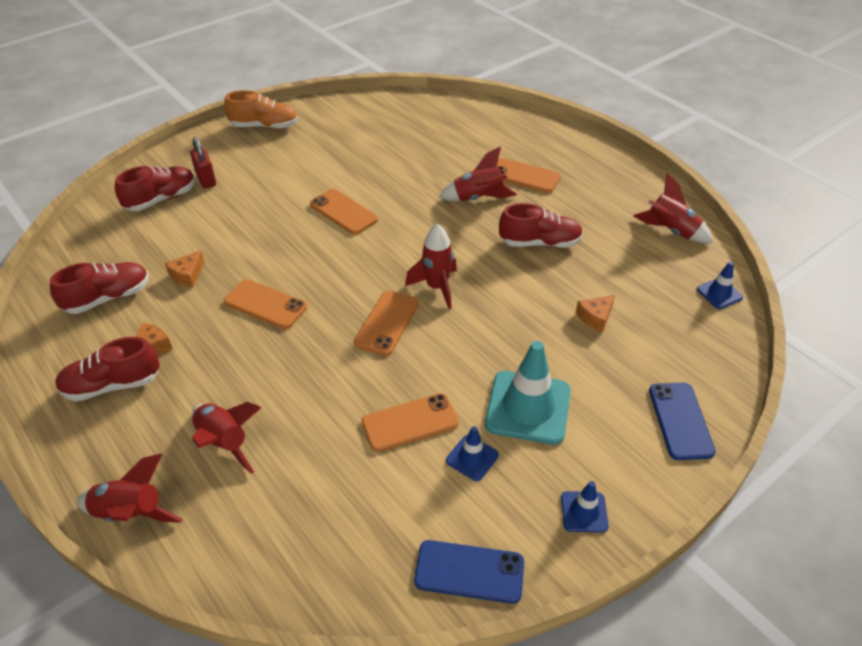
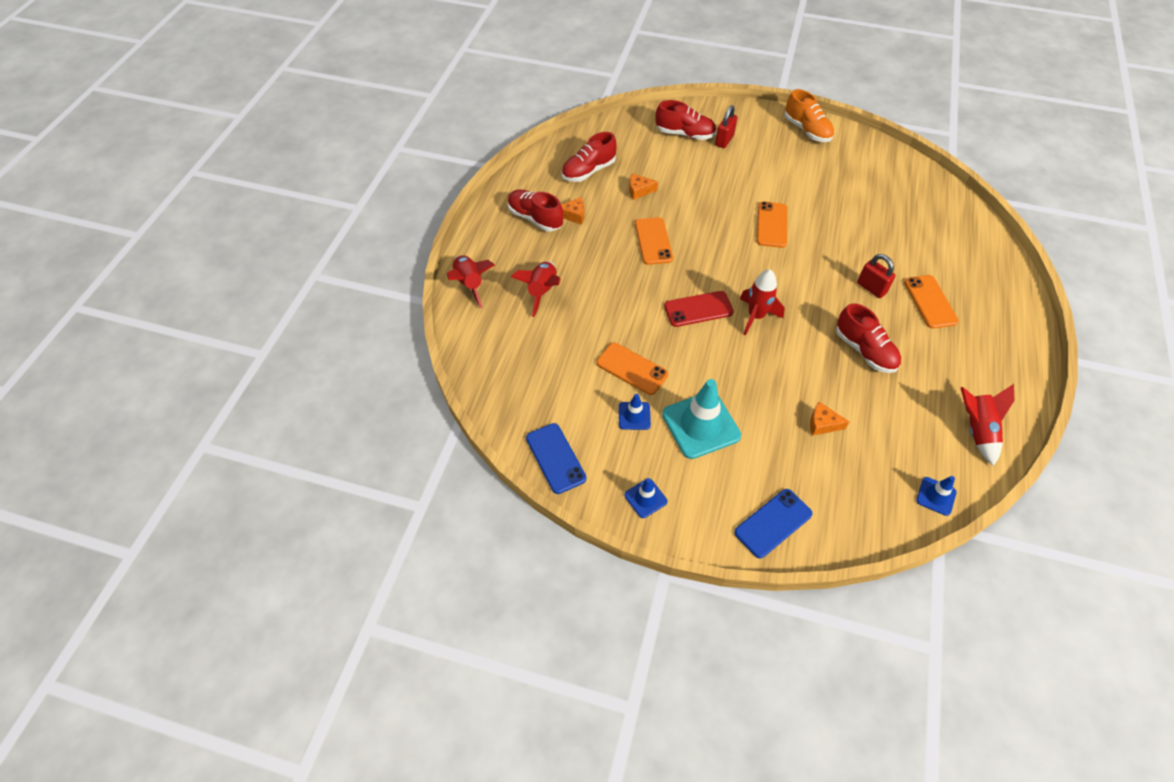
camera: 55 degrees right, 10 degrees up
(108, 298) = (588, 171): red shoe -> red shoe turned 120 degrees clockwise
(387, 323) = (698, 309): orange phone -> red phone
(478, 198) = (871, 288): red rocket -> red padlock

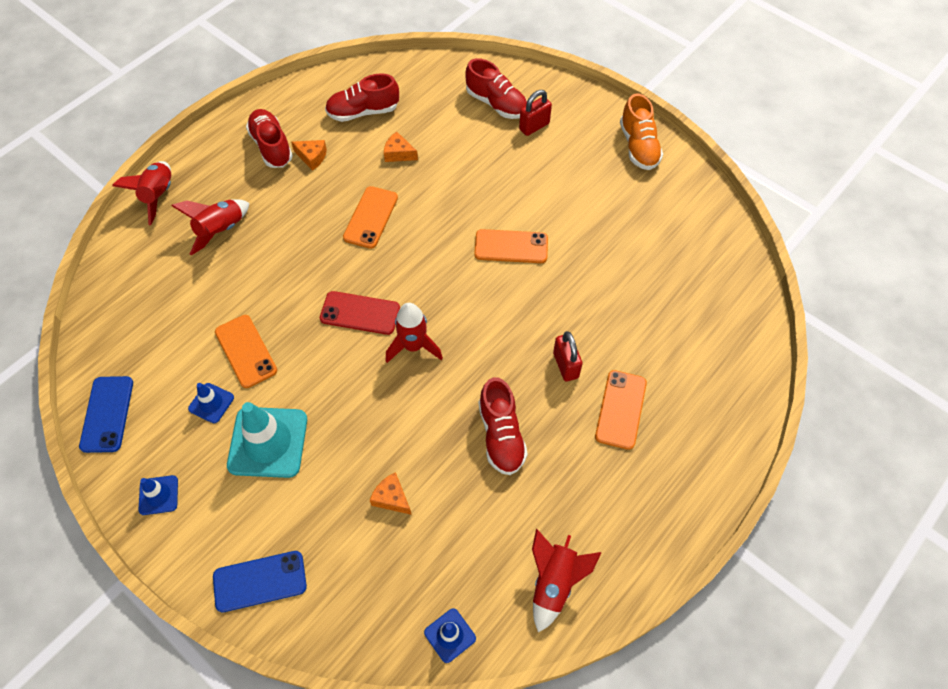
camera: 25 degrees right, 5 degrees up
(771, 225) = (511, 246): orange phone -> orange phone turned 60 degrees clockwise

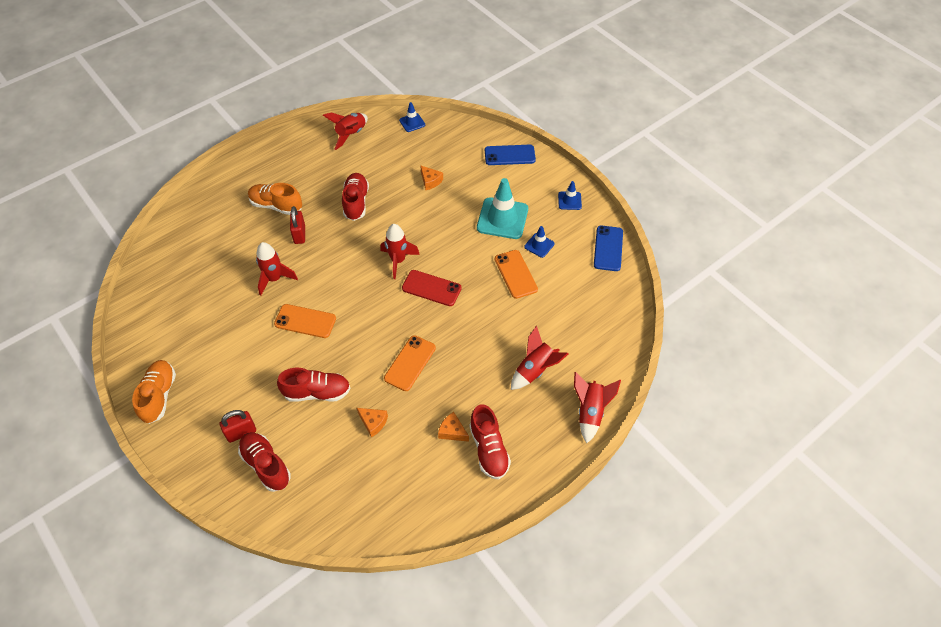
camera: 170 degrees left, 5 degrees down
(363, 112) = (397, 477): red shoe -> red shoe (317, 392)
(572, 294) = (274, 279): none -> red rocket
(620, 409) = (276, 205): orange phone -> orange shoe

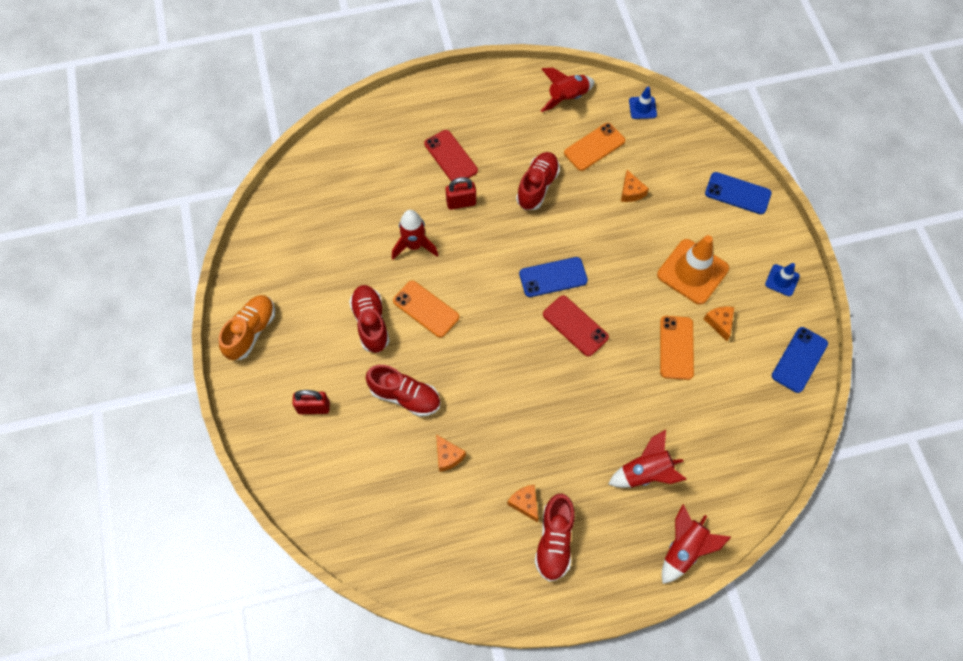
camera: 25 degrees right, 10 degrees up
(266, 465) = (324, 454): red shoe -> red shoe (371, 323)
(276, 205) = (450, 157): orange shoe -> red phone
(299, 235) = (461, 203): red padlock -> red padlock turned 60 degrees clockwise
(398, 261) = (553, 277): red rocket -> blue phone
(410, 363) = (514, 405): orange phone -> orange phone (594, 147)
(502, 218) = (692, 272): turquoise traffic cone -> orange traffic cone
(539, 245) = (719, 323): blue traffic cone -> orange cheese

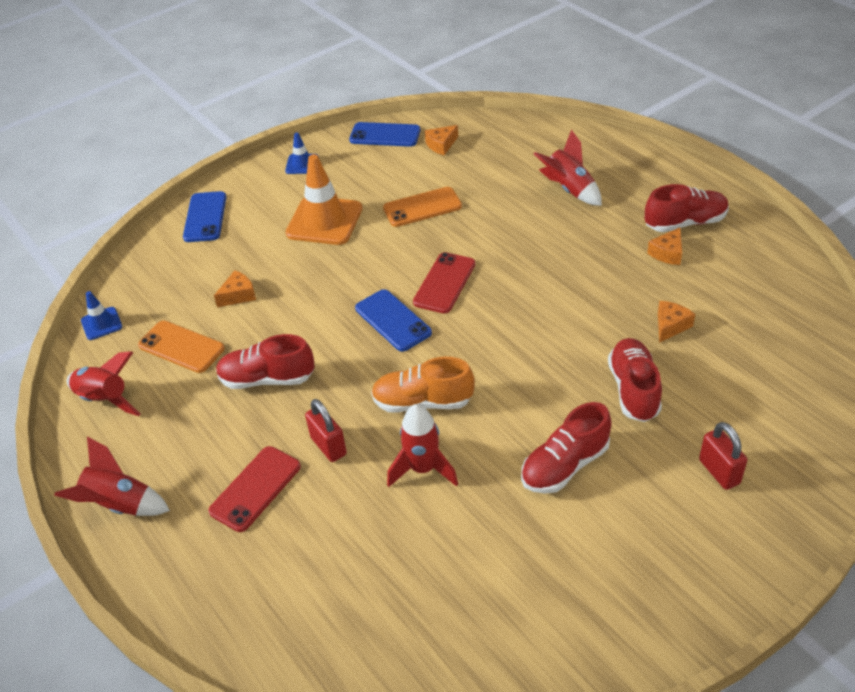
camera: 110 degrees left, 20 degrees down
(251, 332) = (676, 602): orange shoe -> orange shoe (422, 402)
(426, 309) = (508, 418): orange phone -> none
(684, 549) = (619, 150): red rocket -> red rocket (119, 505)
(719, 323) = (375, 188): orange cheese -> orange cheese (441, 145)

